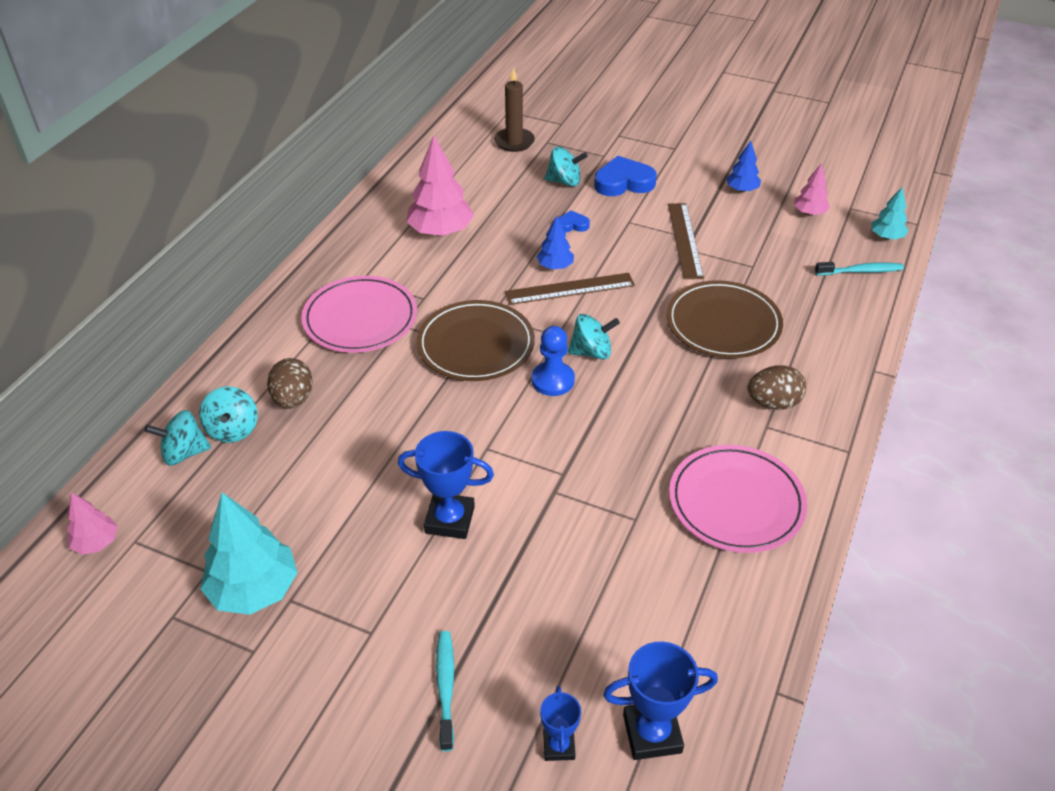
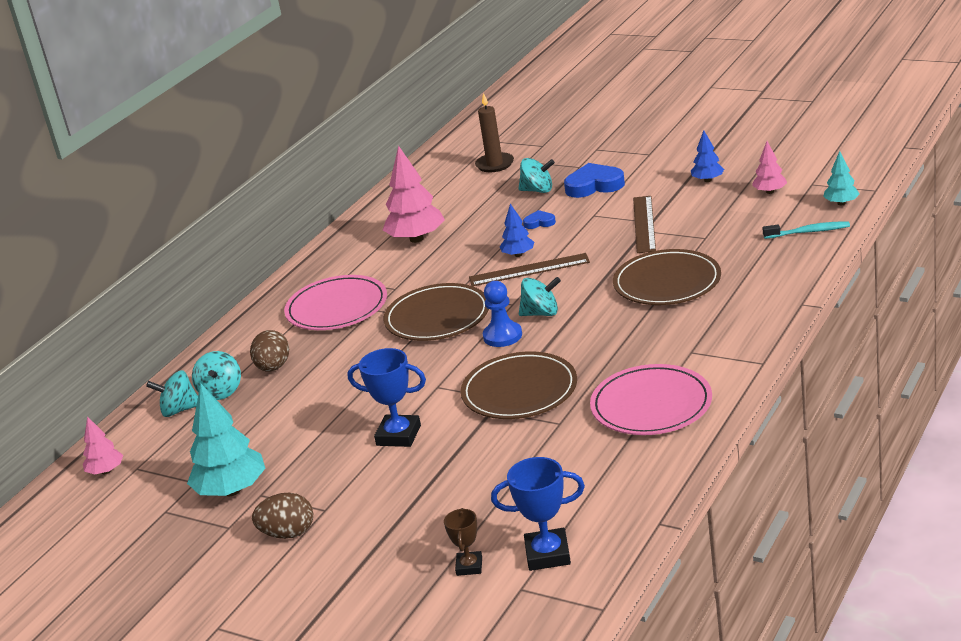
camera: 10 degrees right, 15 degrees down
(445, 687) = (382, 538): turquoise toothbrush -> none
(559, 746) = (469, 566): blue trophy -> brown trophy
(582, 464) = (519, 391): none -> brown plate
(773, 403) = (701, 335): brown egg -> brown egg (288, 534)

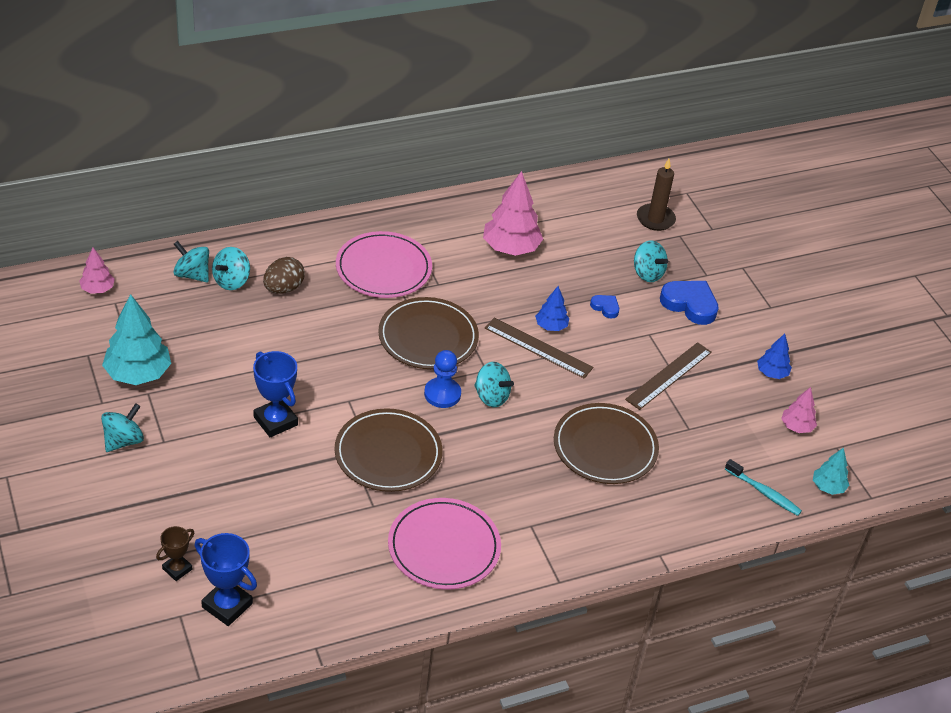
camera: 30 degrees right, 15 degrees up
(288, 534) = (123, 441): brown egg -> turquoise spinning top

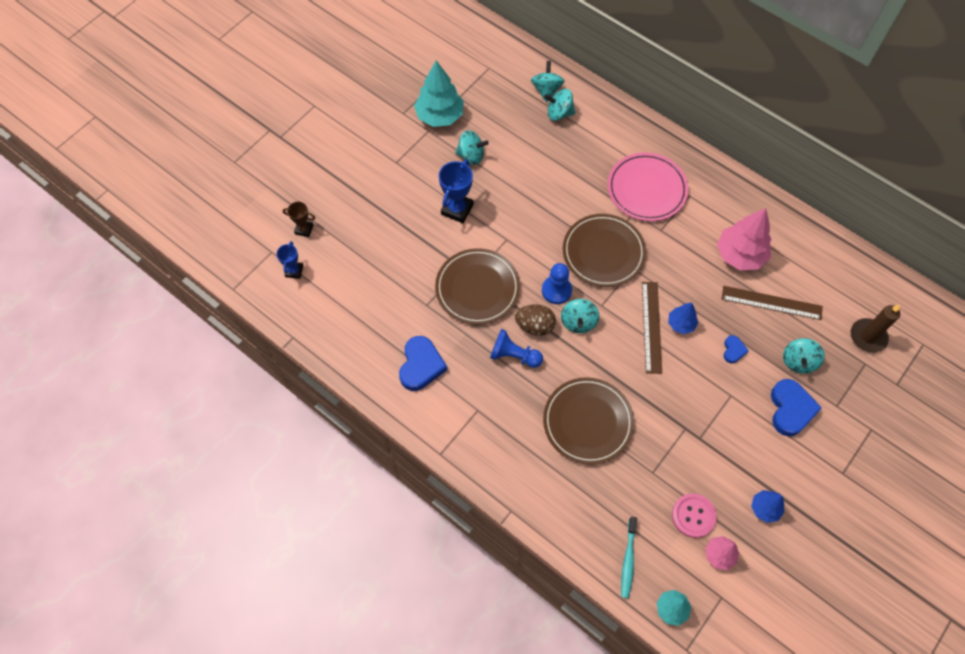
camera: 65 degrees right, 20 degrees up
(97, 289) = (492, 52): pink tree -> none
(123, 441) = (381, 142): turquoise spinning top -> turquoise spinning top (471, 156)
(227, 605) = (294, 271): blue trophy -> blue trophy, size x0.60
(283, 288) = (577, 144): brown egg -> brown egg (535, 326)
(444, 547) = (421, 365): pink plate -> blue heart
(490, 465) = (514, 355): none -> blue pawn
(668, 375) = (697, 431): brown ruler -> brown ruler (771, 302)
(749, 424) = (693, 516): none -> pink button

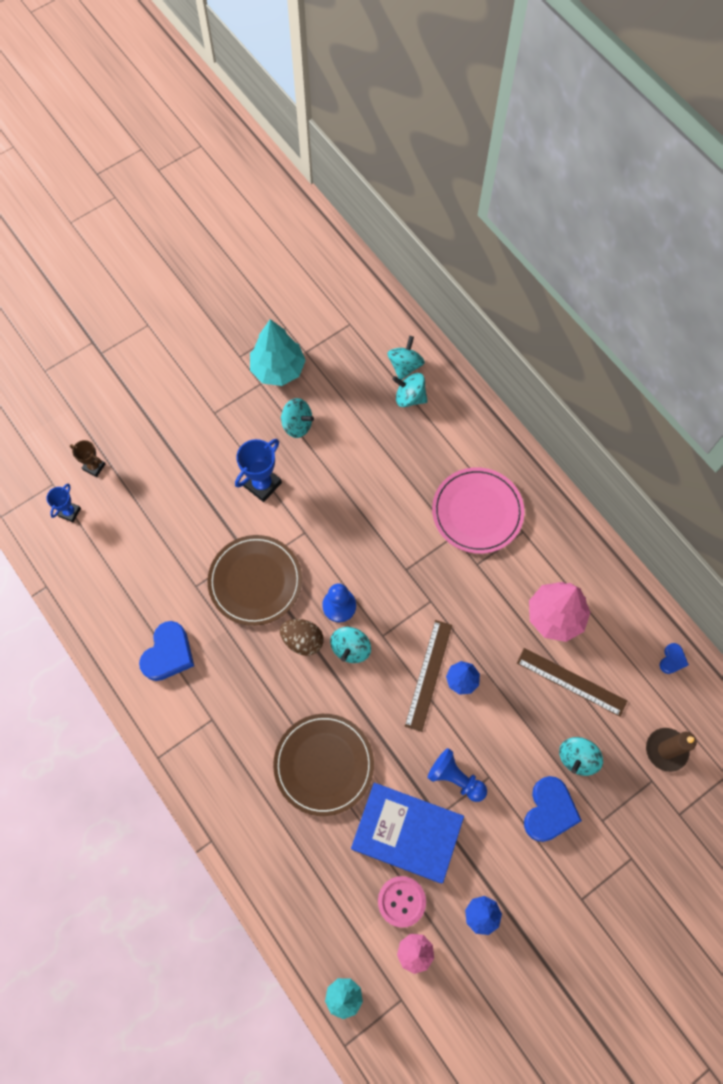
camera: 15 degrees right, 5 degrees up
(514, 355) = (269, 668): blue pawn -> blue pawn (455, 778)
(603, 252) = (404, 574): brown plate -> none
(628, 560) = (316, 930): turquoise toothbrush -> none
(678, 458) = (407, 832): none -> blue book
(733, 350) = (509, 726): blue heart -> blue heart (672, 660)

